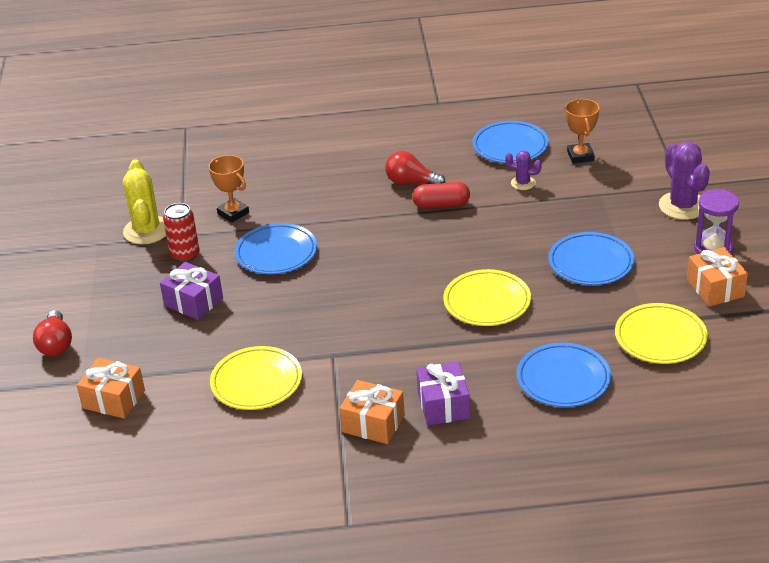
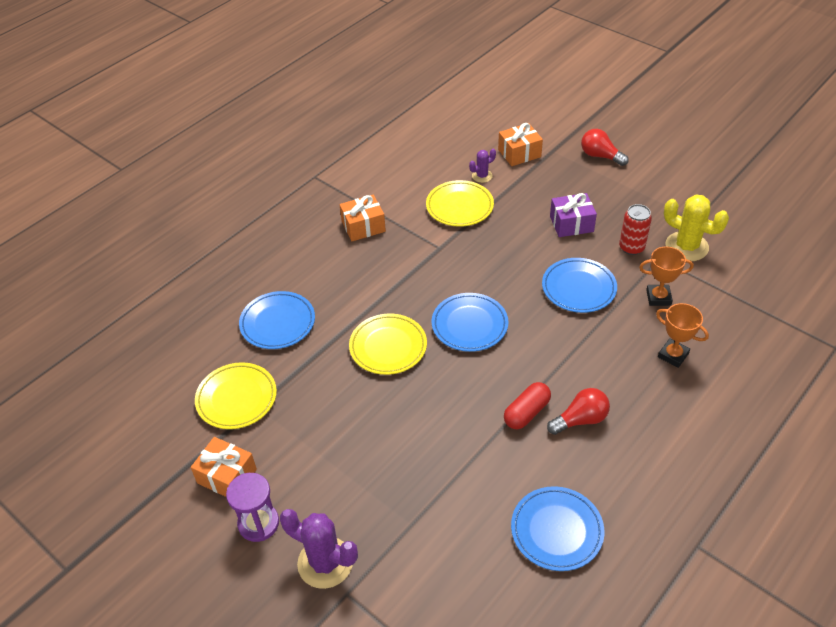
camera: 135 degrees right, 10 degrees up
(443, 405) = (335, 260): purple gift -> none
(523, 183) = (491, 487): purple cactus -> purple cactus (482, 176)
(580, 156) = (479, 566): orange trophy -> orange trophy (673, 355)
(590, 263) = (347, 434): blue plate -> blue plate (469, 325)

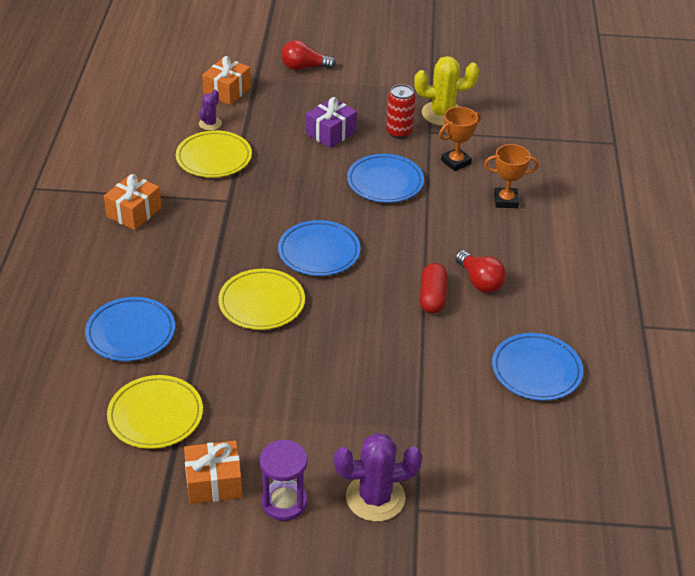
camera: 40 degrees left, 5 degrees down
(580, 419) = (480, 281): red light bulb -> red light bulb turned 120 degrees clockwise

